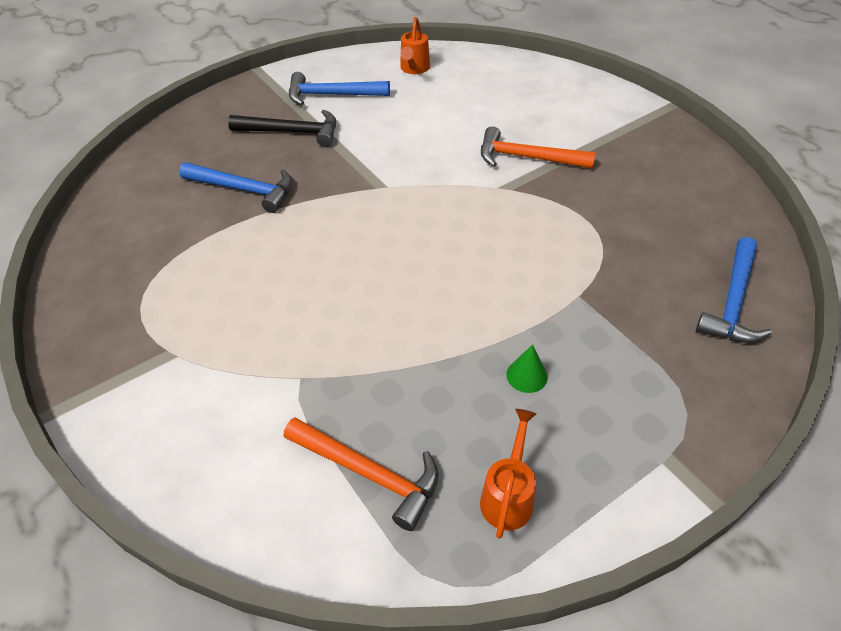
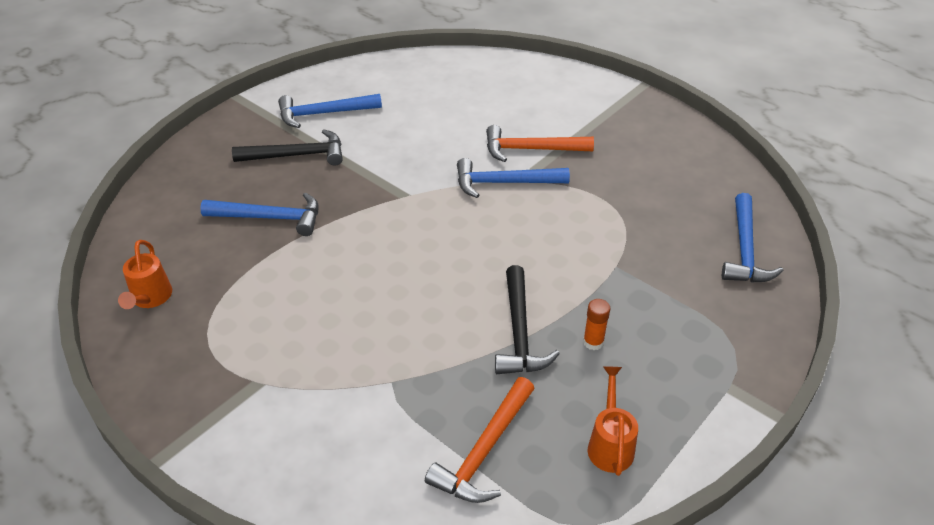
camera: 15 degrees left, 5 degrees down
(369, 473) = (484, 451): orange hammer -> orange hammer turned 105 degrees clockwise
(414, 69) = (396, 78): orange watering can -> orange watering can (150, 298)
(450, 350) = (519, 332): none -> black hammer
(487, 188) = (504, 183): none -> blue hammer
(526, 375) = (593, 342): green cone -> orange glue stick

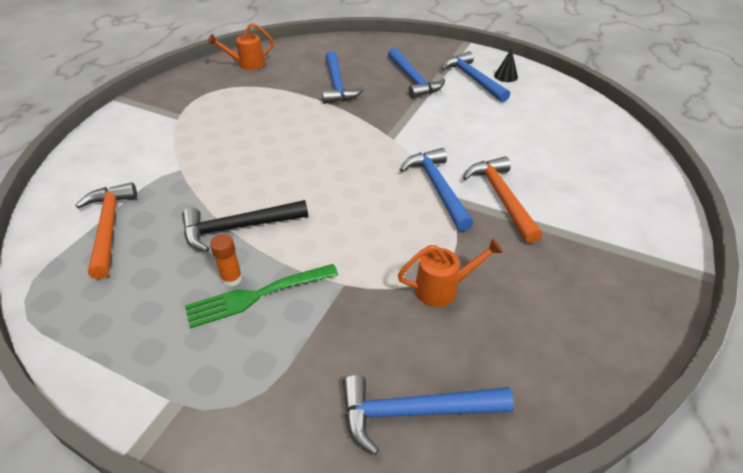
camera: 75 degrees right, 0 degrees up
(297, 155) = (413, 79): black hammer -> blue hammer
(332, 91) = (506, 76): none -> black cone
(484, 451) = (109, 227): orange hammer -> orange hammer turned 60 degrees clockwise
(610, 444) = (106, 304): orange watering can -> orange watering can (443, 288)
(619, 325) = (257, 295): none -> green fork

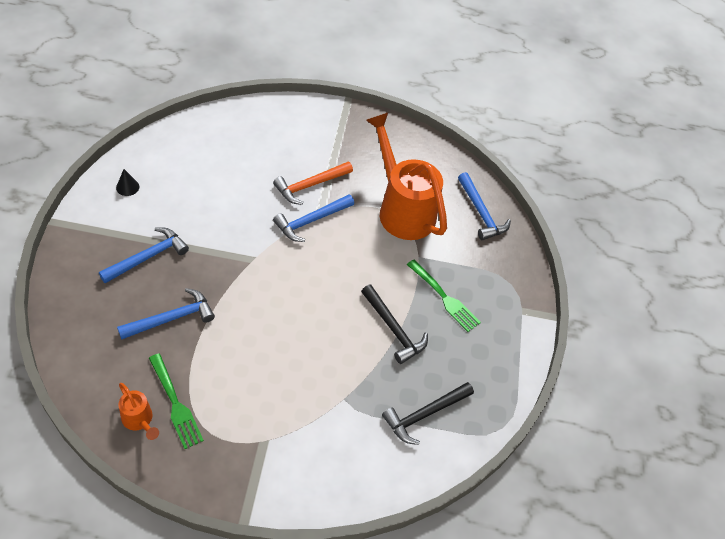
camera: 115 degrees left, 10 degrees up
(109, 227) = (424, 414): orange hammer -> black hammer
(232, 278) = (437, 316): orange glue stick -> none
(249, 79) = (175, 404): none -> green fork
(443, 288) = (402, 209): orange watering can -> orange watering can, size x2.30
(473, 79) = (138, 211): blue hammer -> none

